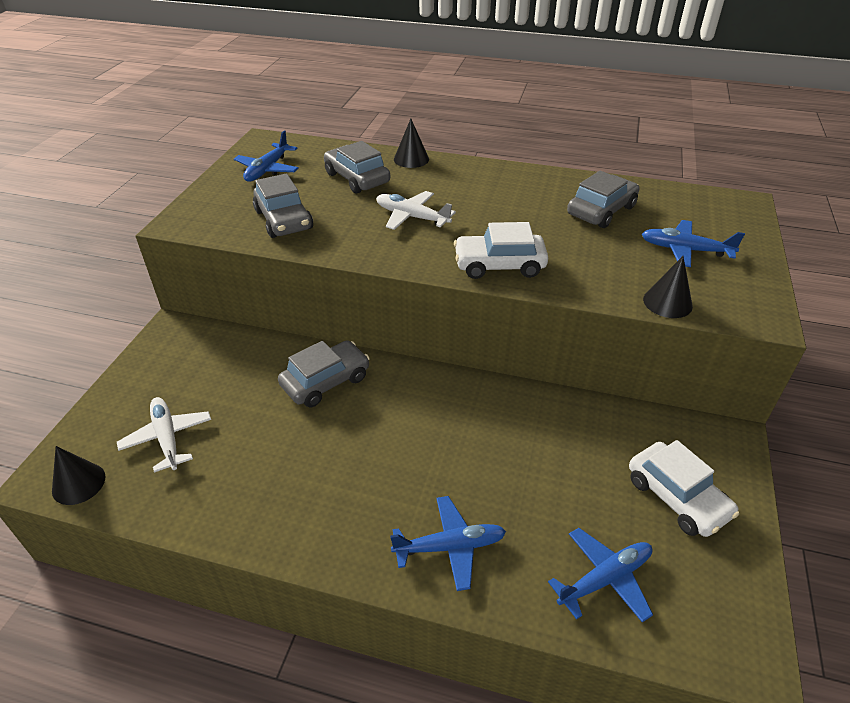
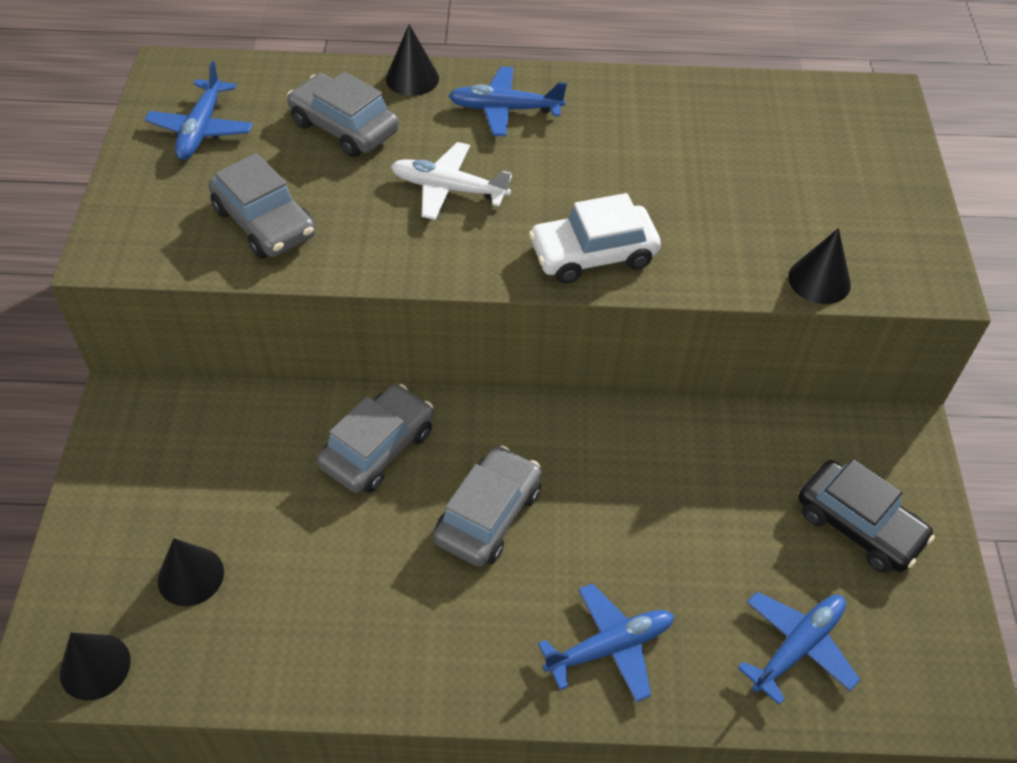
camera: 15 degrees left, 10 degrees up
(167, 438) = (190, 576): white plane -> black cone
(601, 210) = (703, 138): grey car -> grey car (488, 515)
(677, 497) = (859, 525): white car -> black car
(685, 250) = (825, 190): blue plane -> blue plane (505, 109)

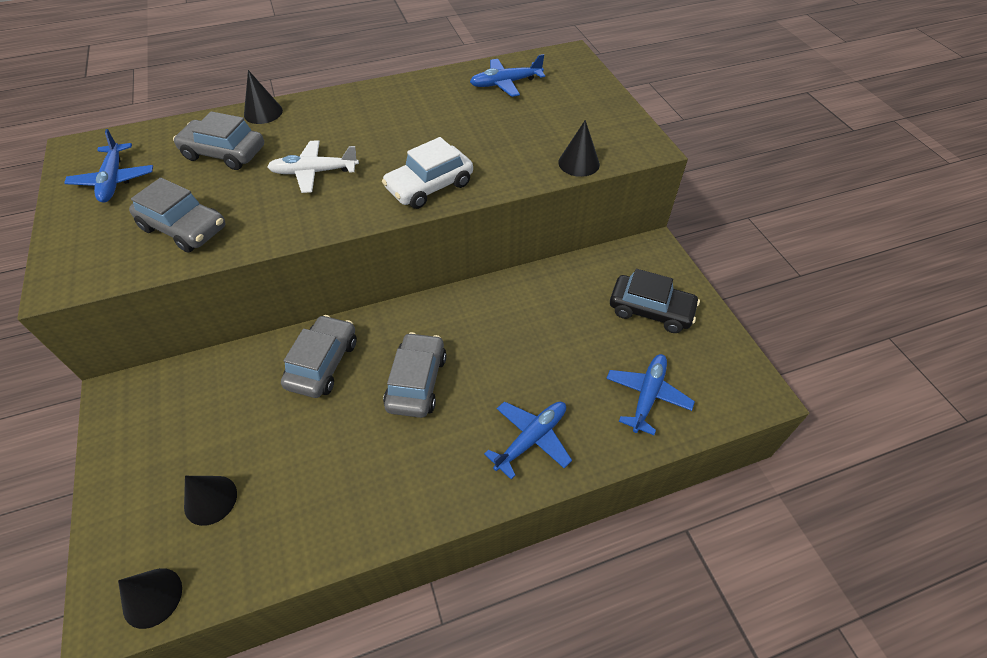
camera: 20 degrees left, 0 degrees up
(505, 109) = (335, 116): blue plane -> blue plane (506, 83)

